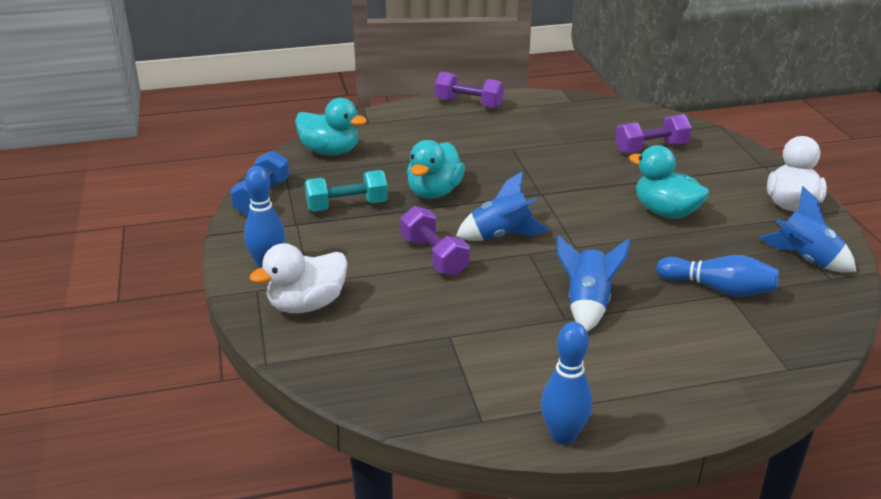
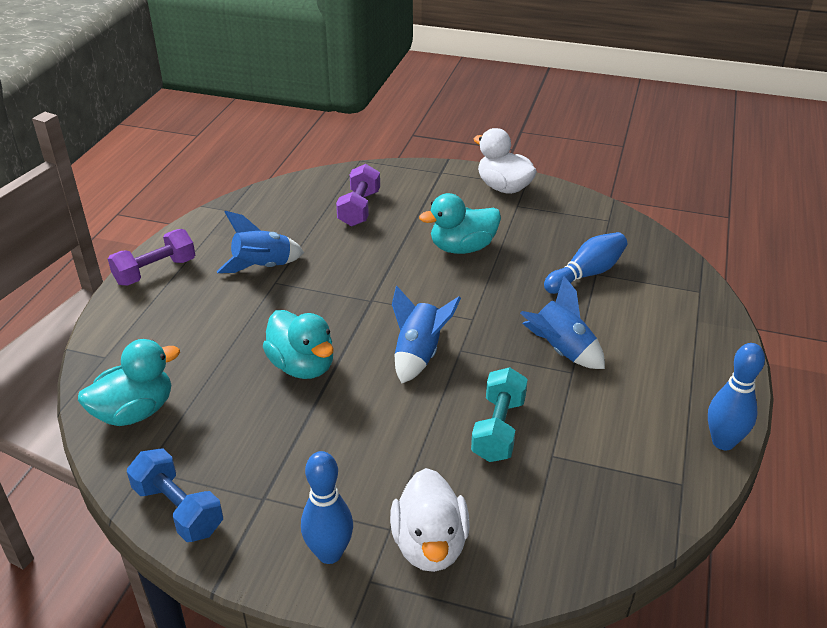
camera: 60 degrees left, 5 degrees up
(347, 206) = (267, 441): turquoise dumbbell -> turquoise dumbbell (498, 429)
(434, 256) = (417, 413): purple dumbbell -> none
(805, 259) = (578, 218): blue rocket -> blue rocket (263, 267)

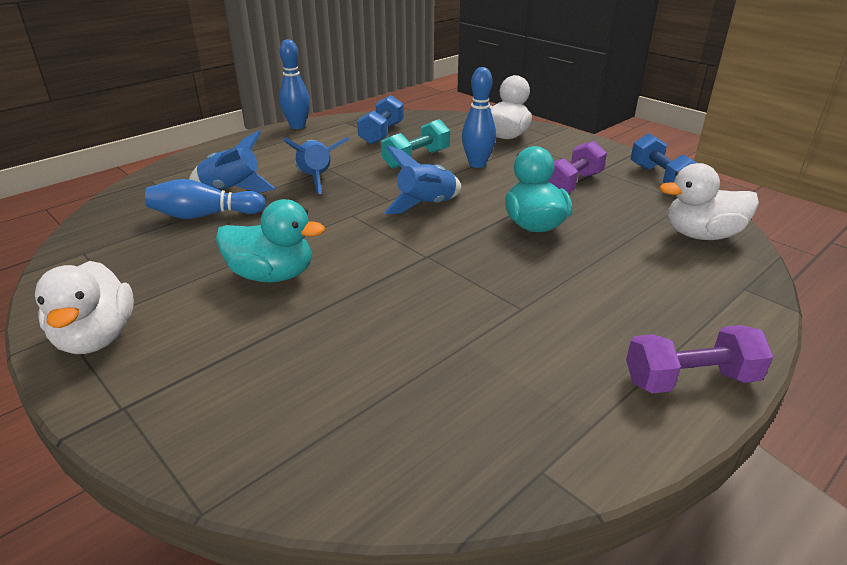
camera: 150 degrees left, 5 degrees down
(135, 412) = (701, 235): turquoise duck -> white duck
(263, 267) = (527, 333): blue rocket -> blue rocket (232, 189)
(329, 553) = (566, 145): blue bowling pin -> blue bowling pin (477, 164)
(359, 208) = (325, 381): purple dumbbell -> purple dumbbell (571, 184)
(599, 471) = (382, 134): none -> blue dumbbell

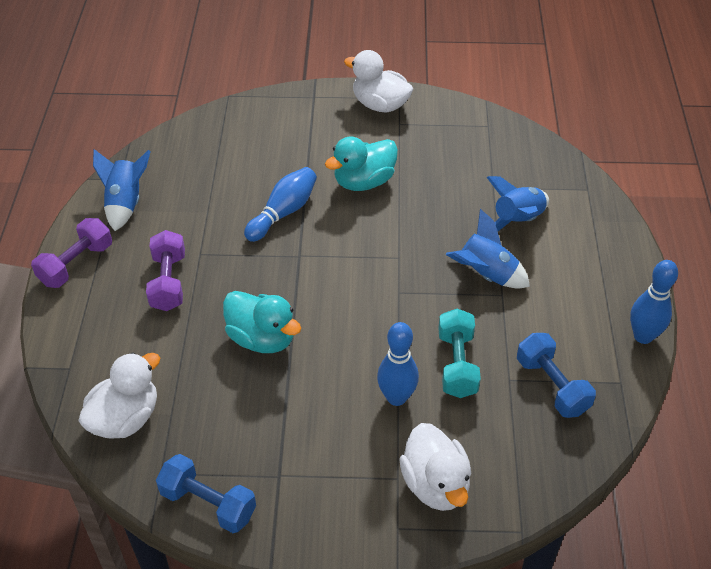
camera: 135 degrees right, 15 degrees up
(205, 215) = (485, 189): blue bowling pin -> blue bowling pin (283, 213)
(426, 205) = (363, 304): blue rocket -> blue rocket (125, 203)
(571, 184) = (282, 425): purple dumbbell -> purple dumbbell (168, 282)

